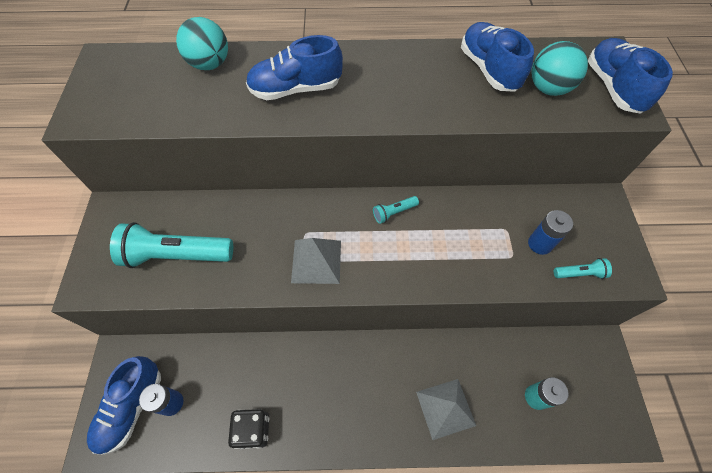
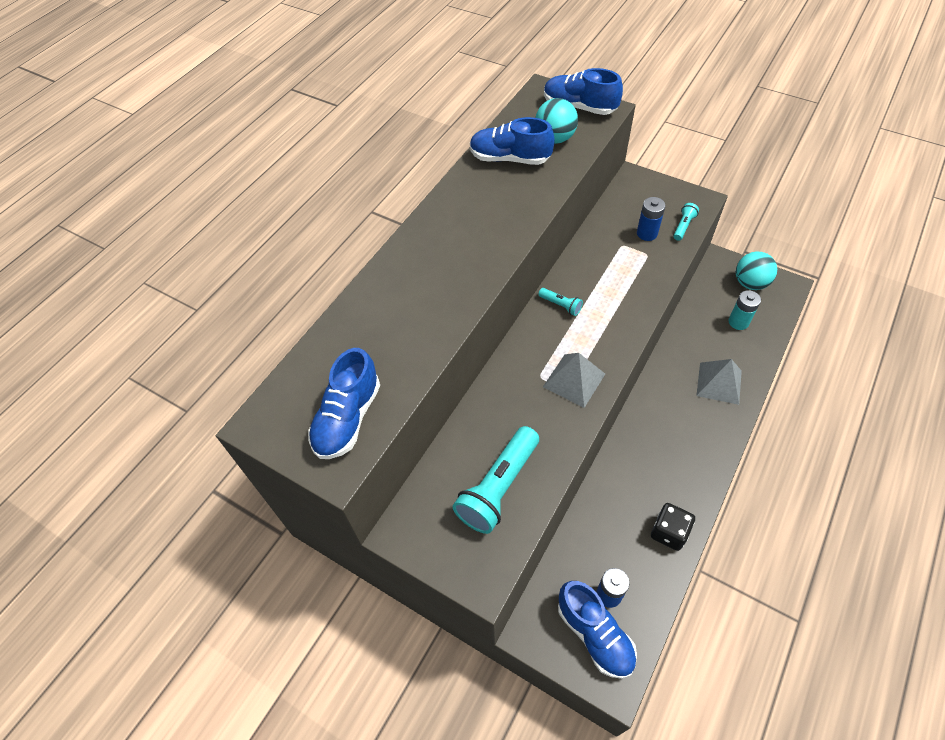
camera: 55 degrees left, 5 degrees down
(210, 64) = (348, 335): turquoise ball -> turquoise ball (750, 283)
(296, 89) = (435, 284): blue shoe -> blue shoe (348, 418)
(394, 212) = (560, 305): turquoise flashlight -> turquoise flashlight turned 60 degrees counterclockwise

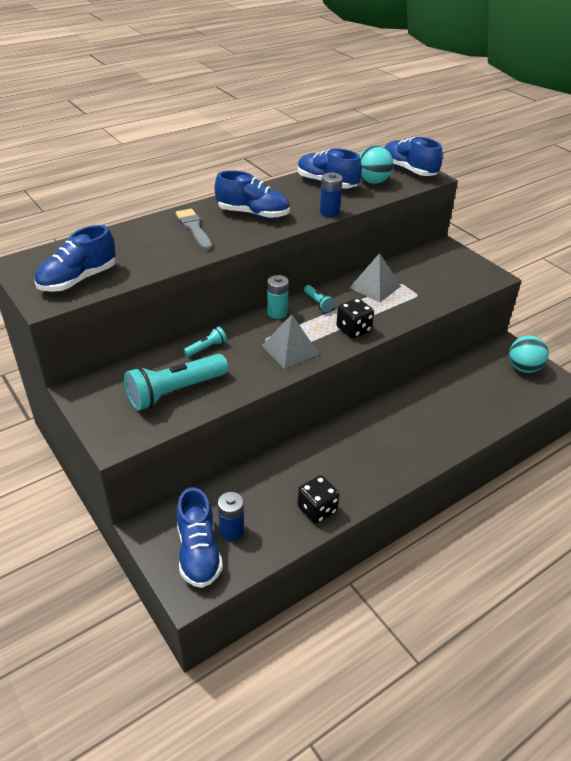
camera: 20 degrees right, 15 degrees down
(418, 284) = (194, 228): none -> grey brush
(465, 236) = (253, 214): none -> blue shoe
(616, 327) = (353, 329): none -> black dice
(647, 233) = (428, 282): blue battery -> blue battery (329, 212)
(683, 226) = (464, 287): turquoise flashlight -> turquoise flashlight (206, 348)
(719, 383) = (442, 425): grey pyramid -> grey pyramid (375, 287)
(738, 322) = (492, 390): turquoise battery -> turquoise battery (277, 313)

